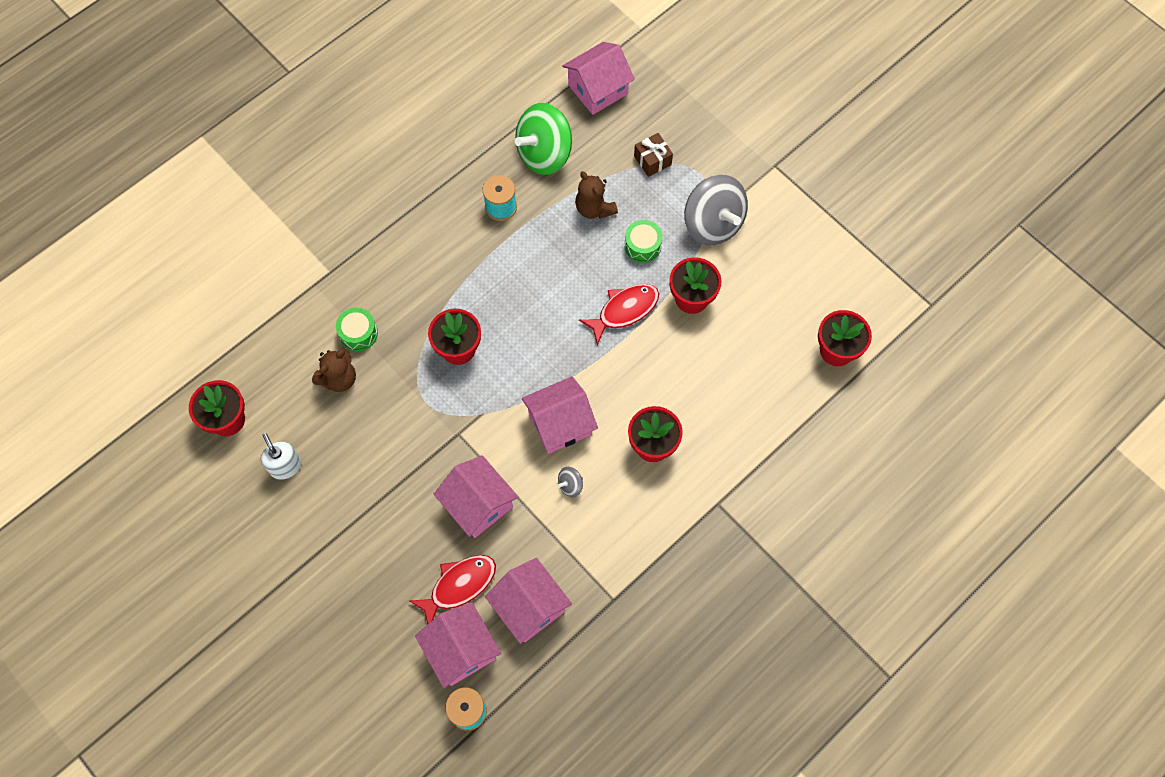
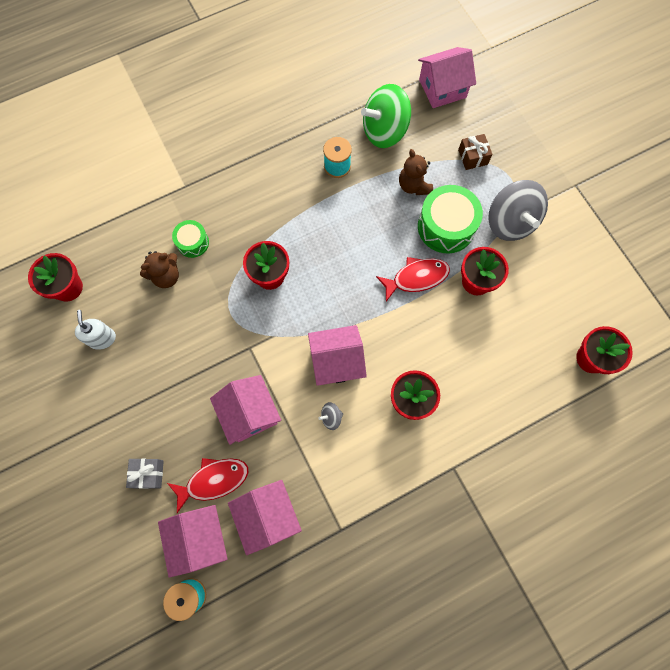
camera: 15 degrees right, 5 degrees up
(384, 598) = (148, 474): none -> grey gift
(642, 246) = (446, 227): green drum -> green drum, size x1.80

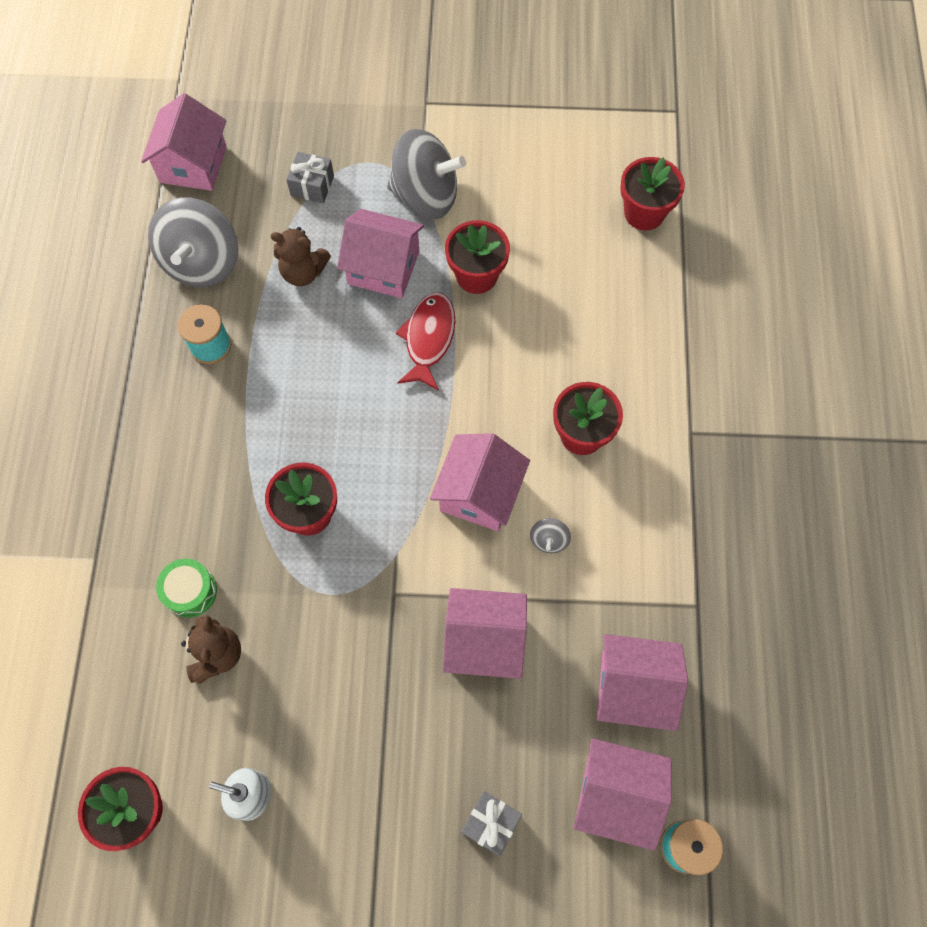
camera: 60 degrees left, 5 degrees down
(213, 480) = (549, 736): red fish -> none
(384, 131) = (202, 262): green spinning top -> grey spinning top
(446, 227) = (383, 267): green drum -> pink house
(472, 157) = (312, 186): brown gift -> grey gift

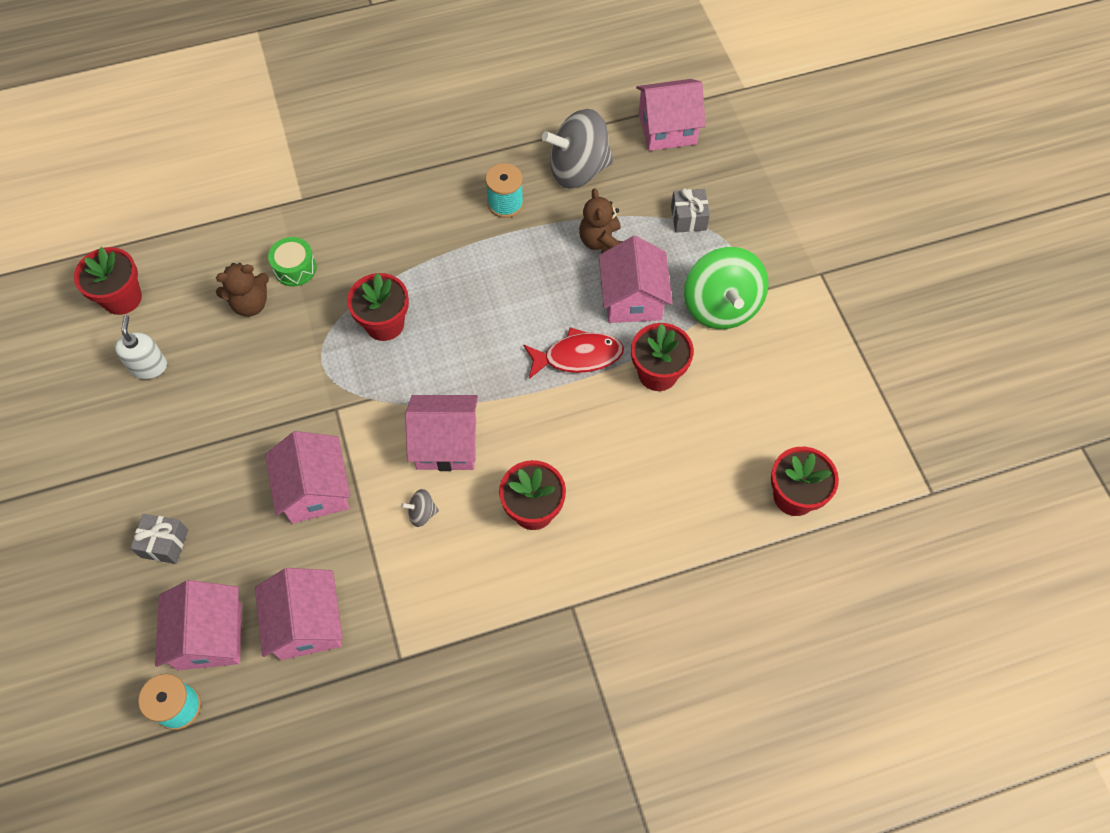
camera: 70 degrees right, 5 degrees down
(425, 196) = (721, 306): grey spinning top -> green spinning top

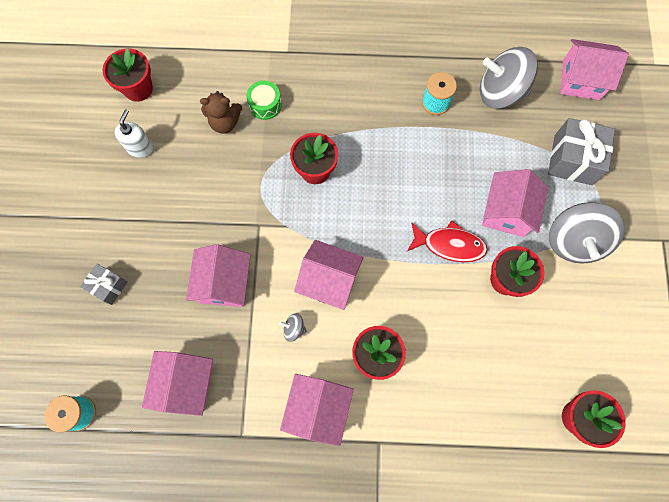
camera: 20 degrees right, 10 degrees up
(210, 636) = (117, 368): pink house -> pink house (318, 408)
(601, 242) = (498, 157): brown teddy bear -> none
(688, 218) = (573, 160): grey gift -> grey gift, size x1.74
(721, 306) = (574, 241): green spinning top -> grey spinning top

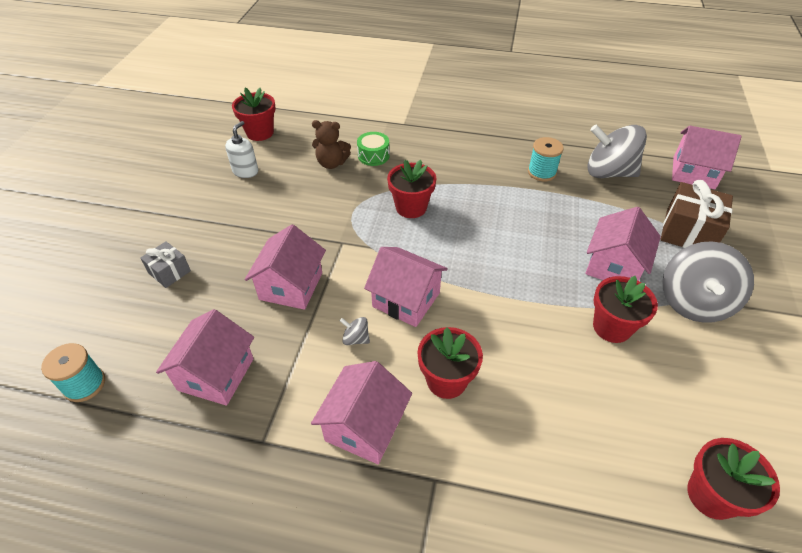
camera: 10 degrees right, 25 degrees down
(449, 245) = (547, 286): red fish -> none
(573, 160) = (688, 232): grey gift -> brown gift

